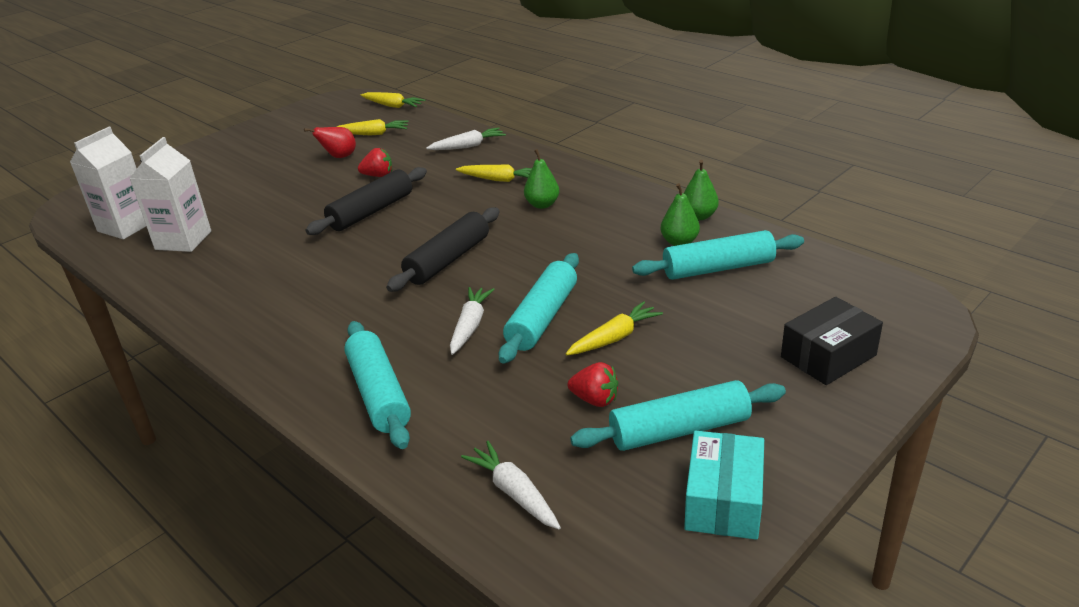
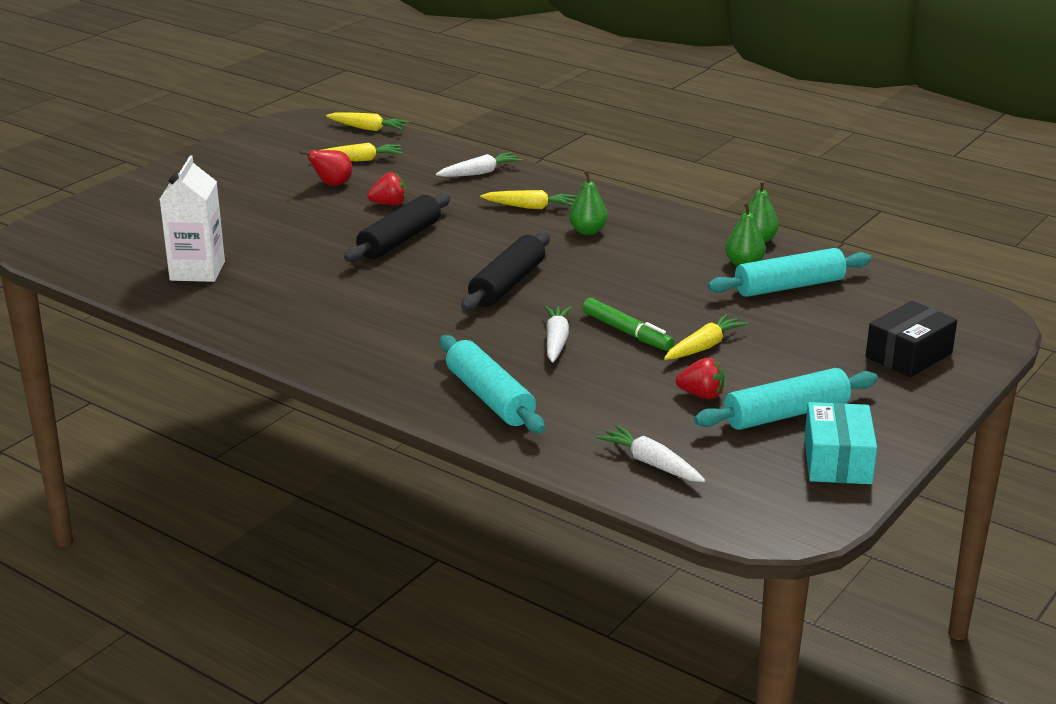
camera: 10 degrees left, 5 degrees down
(126, 226) = (119, 258): white carton -> none
(542, 318) = (627, 332): turquoise rolling pin -> green marker

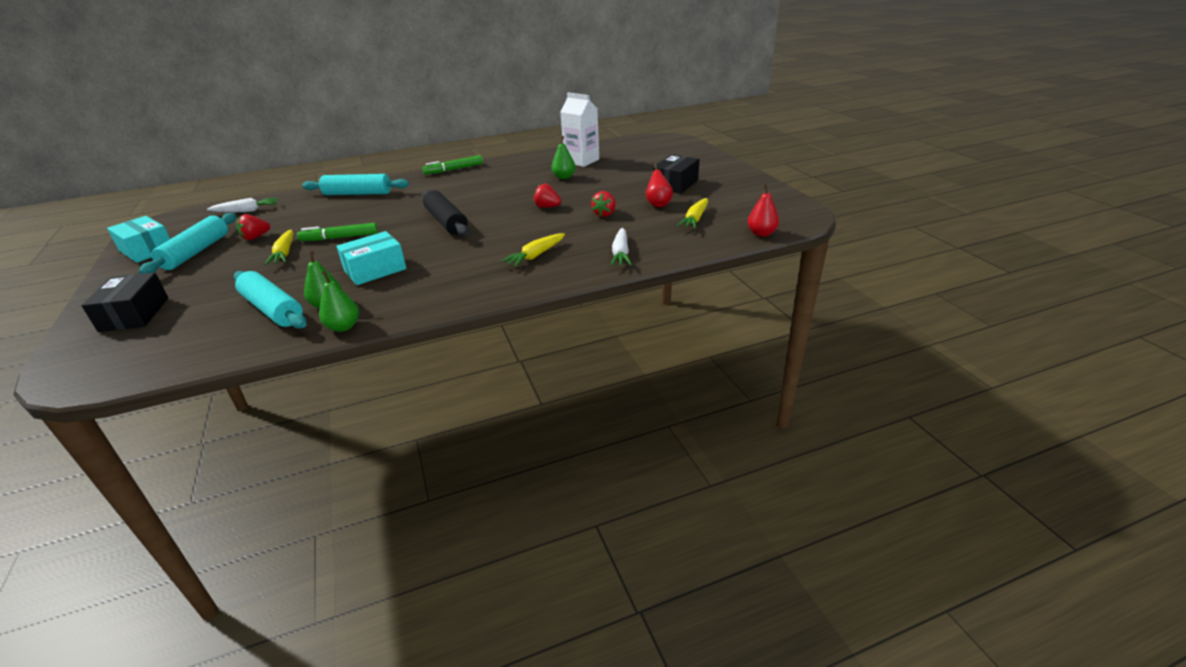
camera: 125 degrees right, 5 degrees up
(255, 190) = (675, 184): none -> black box
(315, 361) = (454, 169): none -> green marker
(368, 128) = (761, 233): yellow carrot -> red pear
(400, 240) = (547, 207): black rolling pin -> red strawberry
(556, 341) = (369, 218): white carrot -> none
(588, 231) = (469, 264): green pear -> green pear (564, 177)
(660, 273) = (375, 270): none -> turquoise box
(789, 286) = (273, 309): turquoise rolling pin -> turquoise rolling pin turned 60 degrees counterclockwise

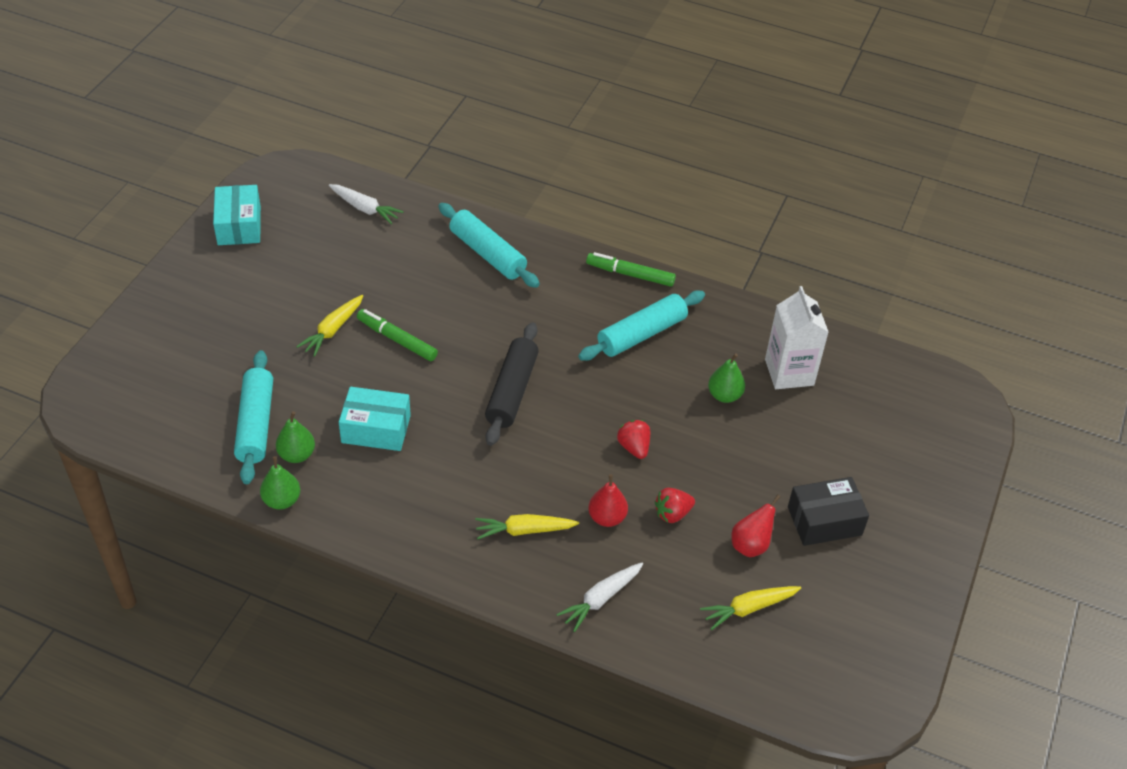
camera: 40 degrees right, 15 degrees up
(134, 314) = (165, 341): black box -> none
(196, 252) = (271, 264): turquoise rolling pin -> turquoise rolling pin (642, 334)
(255, 237) = (333, 275): red strawberry -> none
(761, 233) = (777, 697): red pear -> red pear (607, 517)

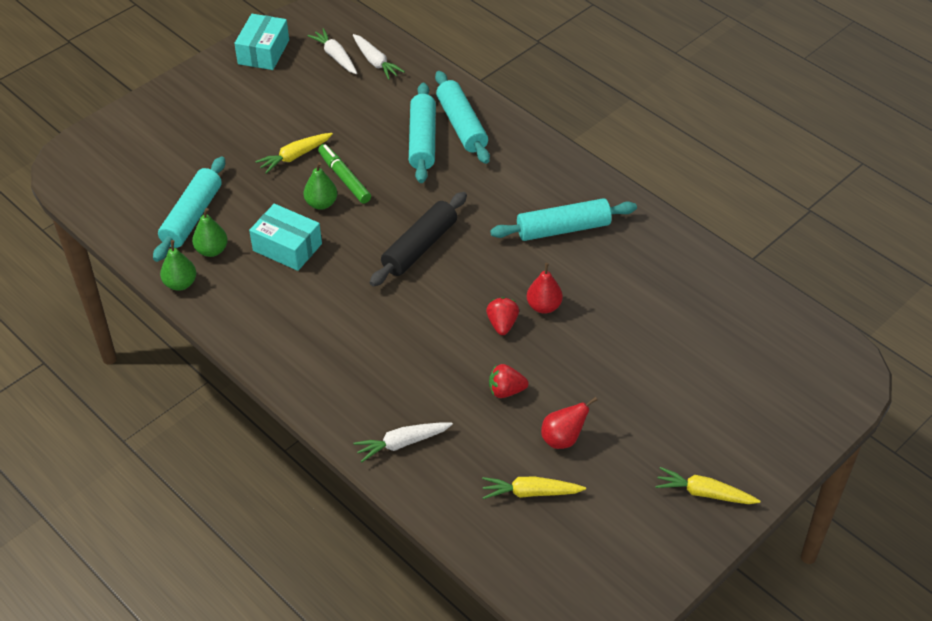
camera: 25 degrees right, 0 degrees up
(319, 212) = (335, 56): none -> white carrot
(457, 279) = (422, 140): none -> turquoise rolling pin
(524, 530) = (367, 366): yellow carrot -> yellow carrot (704, 493)
(607, 517) = (445, 377): red pear -> red pear (544, 306)
(630, 274) = (581, 174): green marker -> none
(724, 395) = (611, 302): green pear -> green pear (321, 203)
(789, 372) = (684, 298): white carton -> none
(824, 521) = (645, 438): black box -> none

